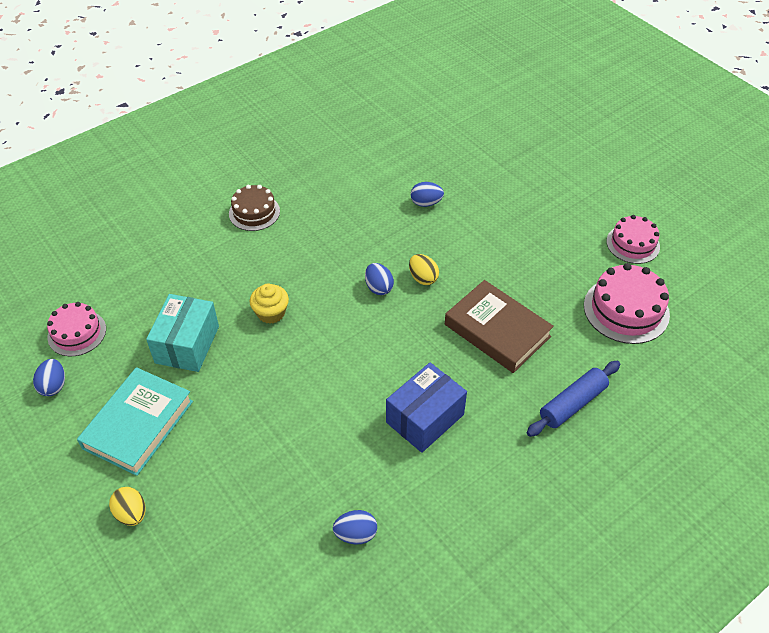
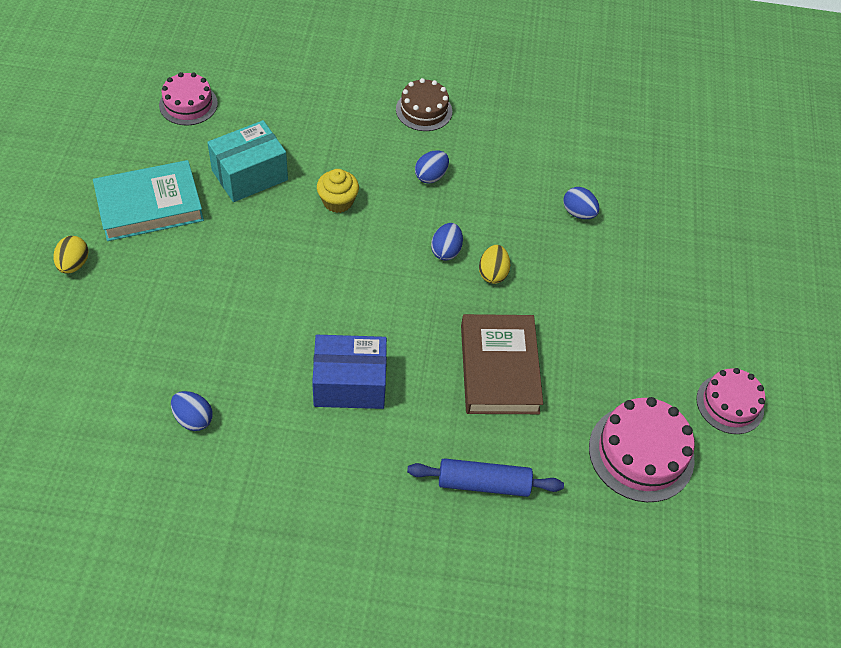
camera: 40 degrees right, 5 degrees up
(53, 386) = (130, 130): blue egg -> blue egg (431, 176)

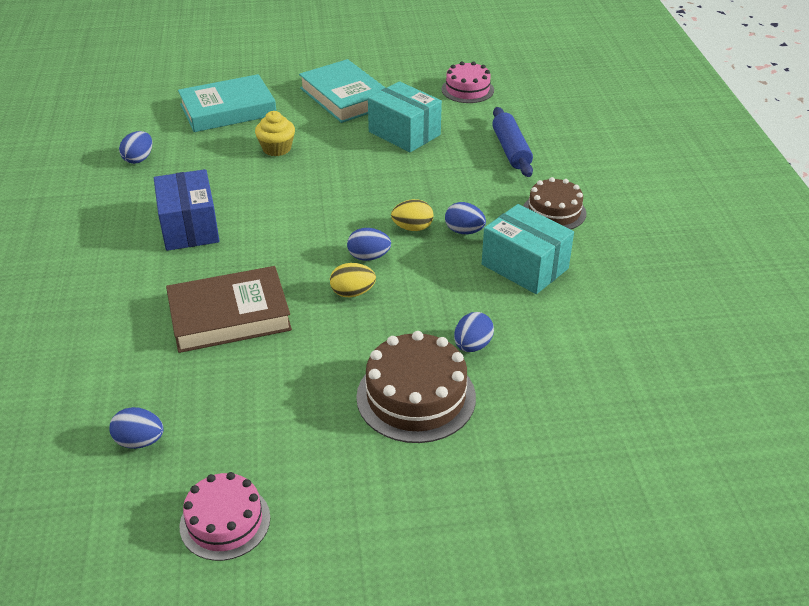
camera: 80 degrees right, 15 degrees down
(74, 264) = (272, 81): yellow egg -> yellow egg (412, 228)
(122, 317) = (228, 110): none -> turquoise book
(337, 201) = (399, 183): yellow cupcake -> yellow cupcake (276, 148)
(483, 483) = (90, 326): blue rolling pin -> blue rolling pin (511, 150)
(492, 152) = (524, 266): none -> turquoise box
(626, 262) = (416, 397): none -> brown cake
(641, 453) = (140, 441): pink cake -> blue egg

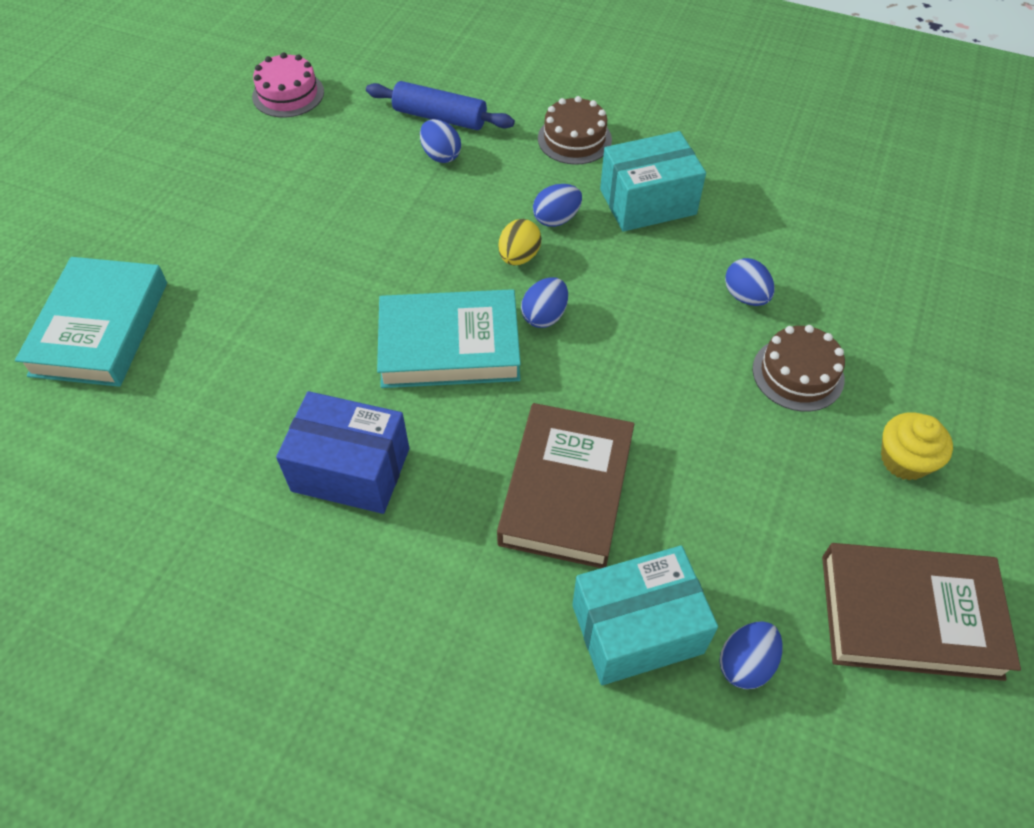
camera: 60 degrees left, 15 degrees up
(139, 159) = (129, 475): blue egg -> blue egg (441, 155)
(225, 521) = (909, 616): pink cake -> brown book
(276, 148) = (248, 312): yellow cupcake -> yellow cupcake (904, 460)
(345, 97) = (193, 201): turquoise book -> turquoise book (449, 346)
(352, 293) = (599, 356): yellow egg -> none
(404, 133) = (327, 184): turquoise box -> turquoise box (637, 629)
(416, 397) = (798, 374): brown cake -> brown cake, size x0.66

